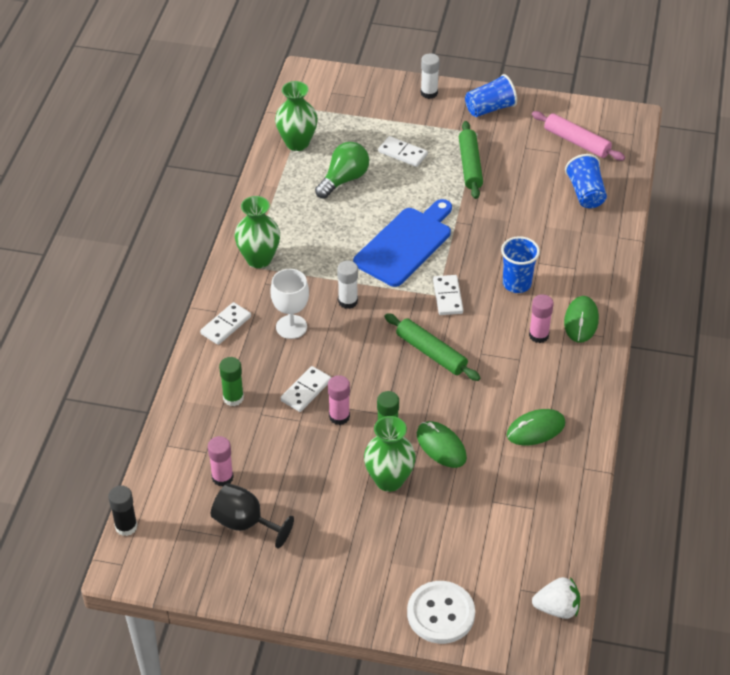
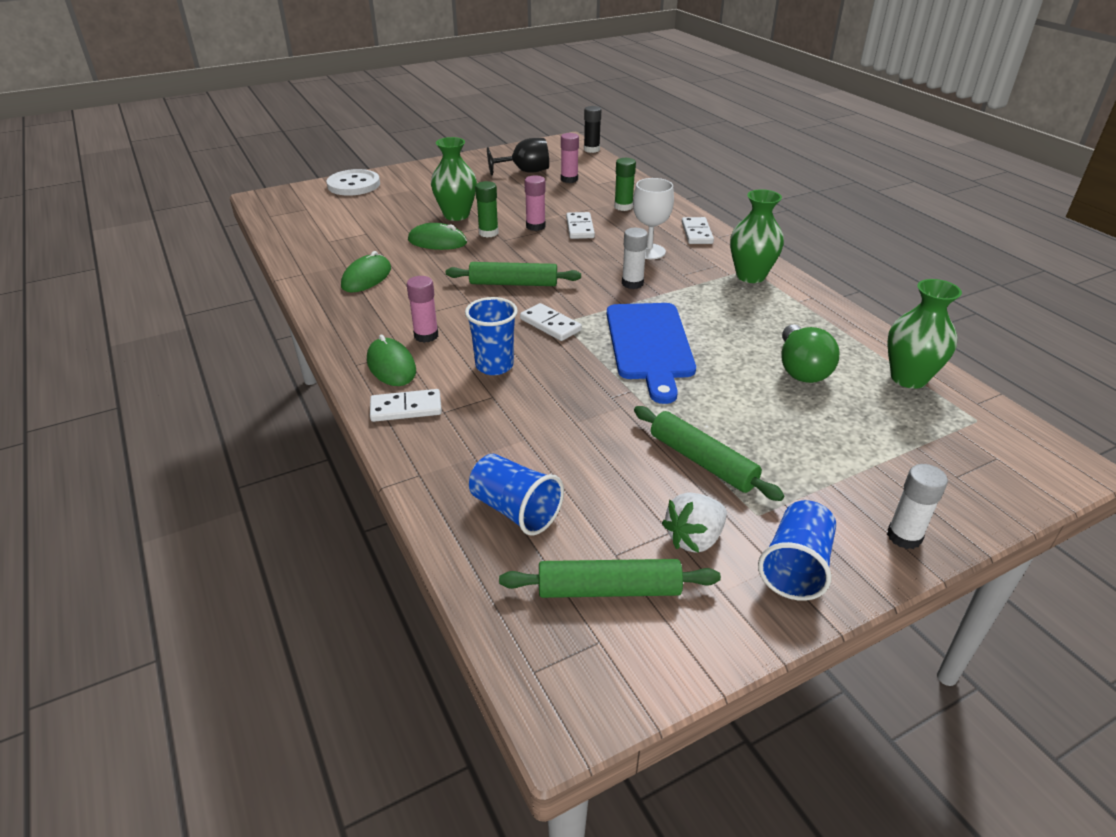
camera: 140 degrees right, 10 degrees down
(402, 153) = (795, 430): white domino -> white domino (406, 408)
(557, 608) = (271, 210): white strawberry -> white strawberry (694, 539)
(576, 142) = (609, 589): pink rolling pin -> green rolling pin

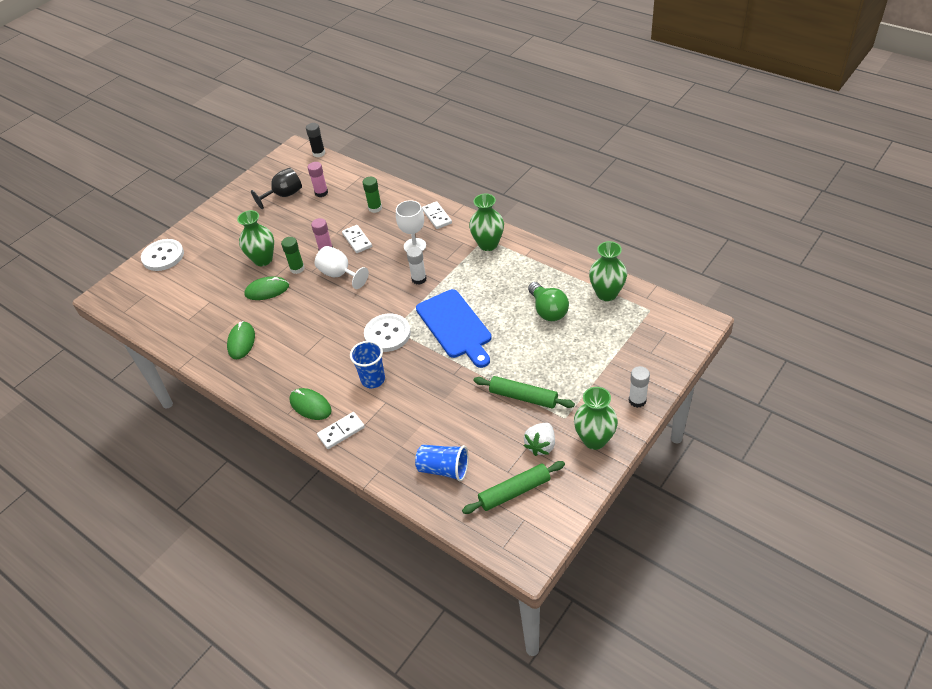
camera: 20 degrees left, 10 degrees up
(426, 336) = (316, 374): pink glue stick -> none
(513, 283) = (343, 308): green rolling pin -> none
(534, 251) = (339, 274): none -> white goblet
(550, 325) = (387, 334): white domino -> white button
(796, 566) = (594, 439): blue cup -> green vase

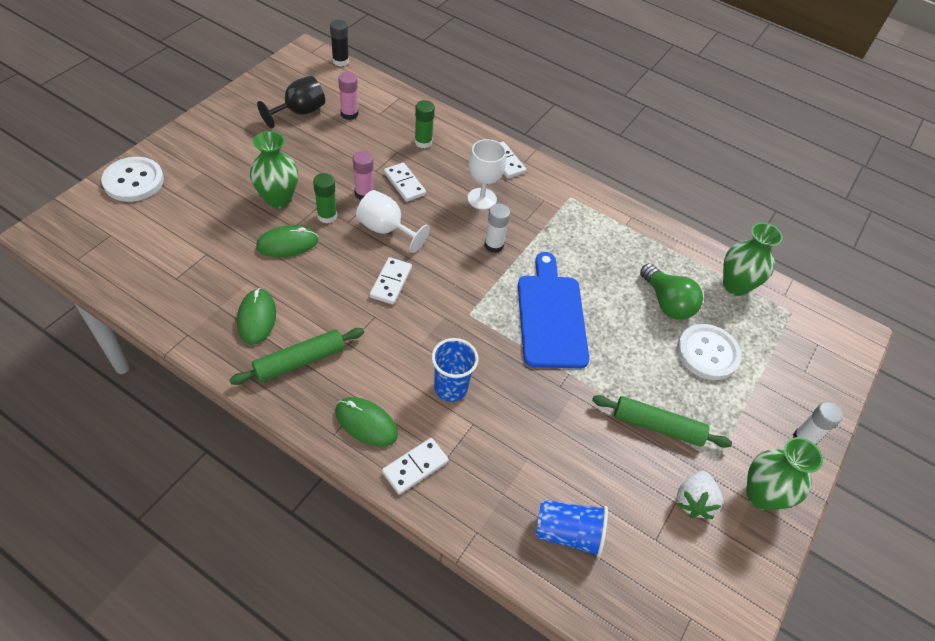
camera: 15 degrees left, 5 degrees up
(338, 311) = (391, 282): none -> white domino
(387, 334) = (462, 321): white button -> white button (707, 353)
(455, 326) = (551, 316): blue cutting board -> blue cutting board turned 150 degrees counterclockwise
(488, 244) = (576, 205): green vase -> none
(514, 491) = (670, 572): green rolling pin -> green rolling pin (299, 361)

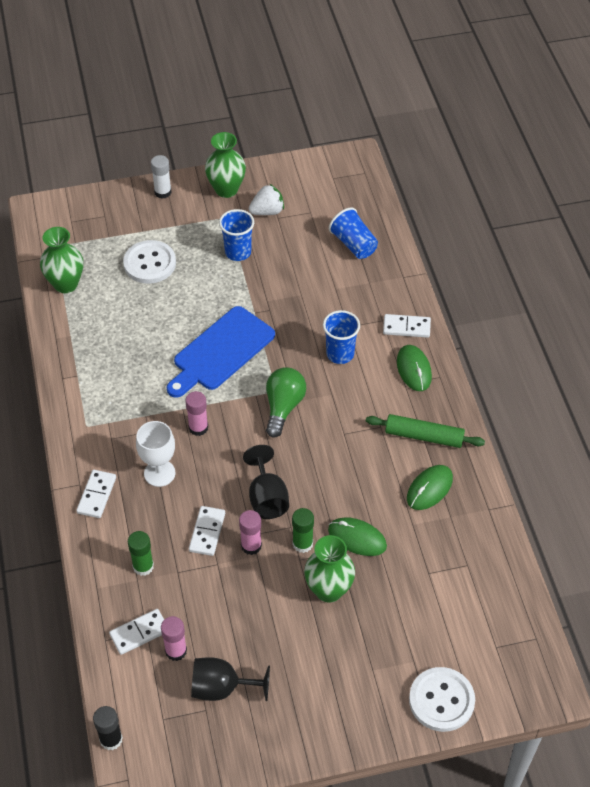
camera: 130 degrees left, 0 degrees up
(386, 229) = (267, 498): white goblet -> black goblet
(391, 282) = (307, 451): white domino -> white domino (139, 633)
(493, 245) = (198, 428): white glue stick -> pink glue stick
(657, 426) = (238, 252): green rolling pin -> blue cup
(667, 303) = (130, 306): green light bulb -> green light bulb (283, 407)

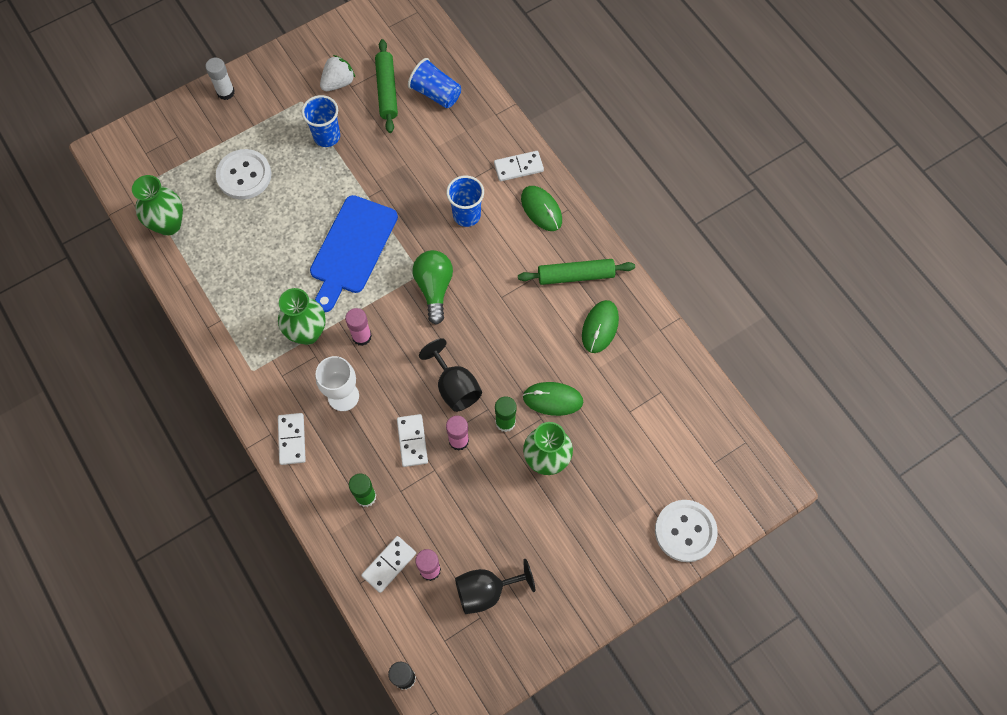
camera: 20 degrees left, 15 degrees up
(226, 189) = (288, 70): green vase -> green vase (307, 333)
(309, 229) = (387, 90): none -> green rolling pin

